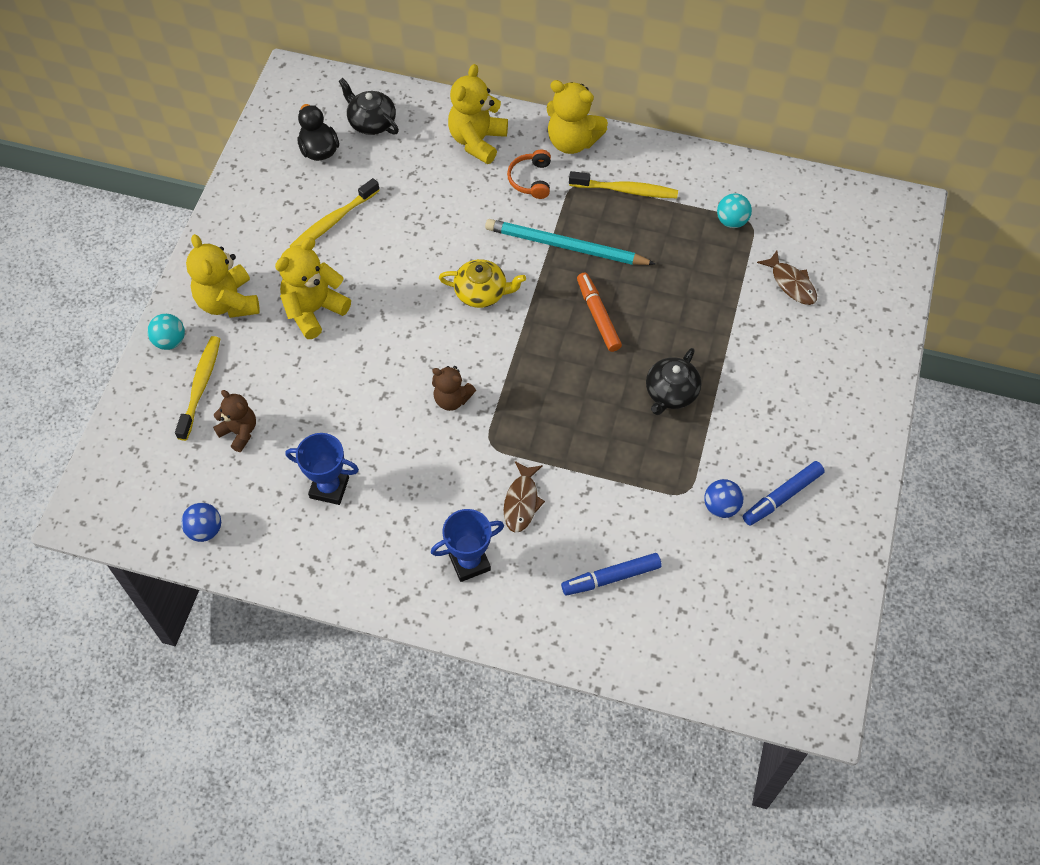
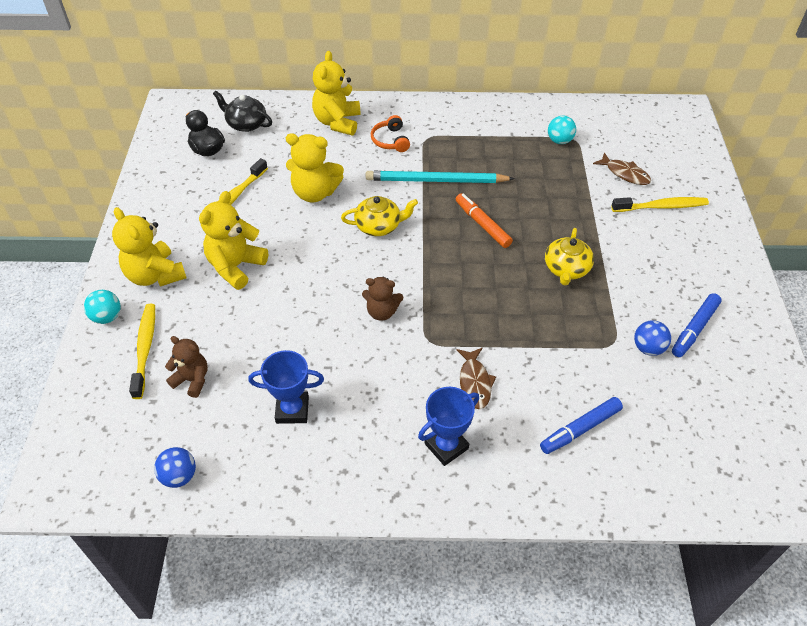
camera: 15 degrees left, 10 degrees down
(572, 141) = (413, 110): yellow teddy bear -> yellow teddy bear (315, 193)
(625, 190) = (468, 135): yellow toothbrush -> yellow toothbrush (661, 207)
(671, 393) = (566, 269): black teapot -> yellow teapot

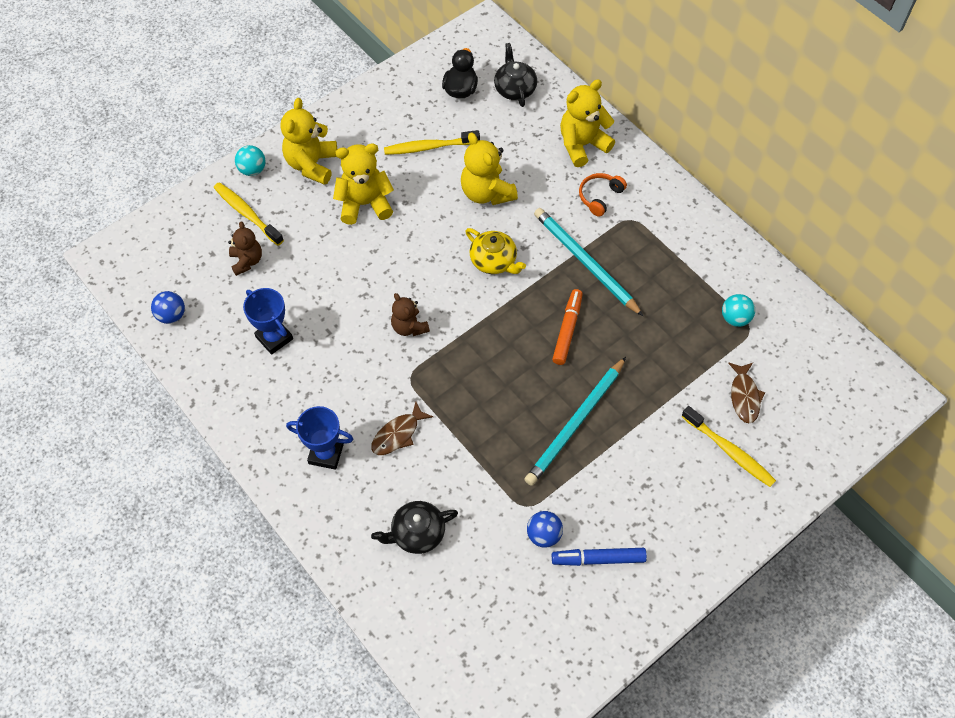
camera: 50 degrees right, 10 degrees up
(145, 349) = (247, 213): yellow toothbrush -> yellow toothbrush turned 90 degrees counterclockwise
(566, 269) = (576, 423): yellow teapot -> turquoise pencil
(580, 429) = (417, 533): blue marker -> black teapot

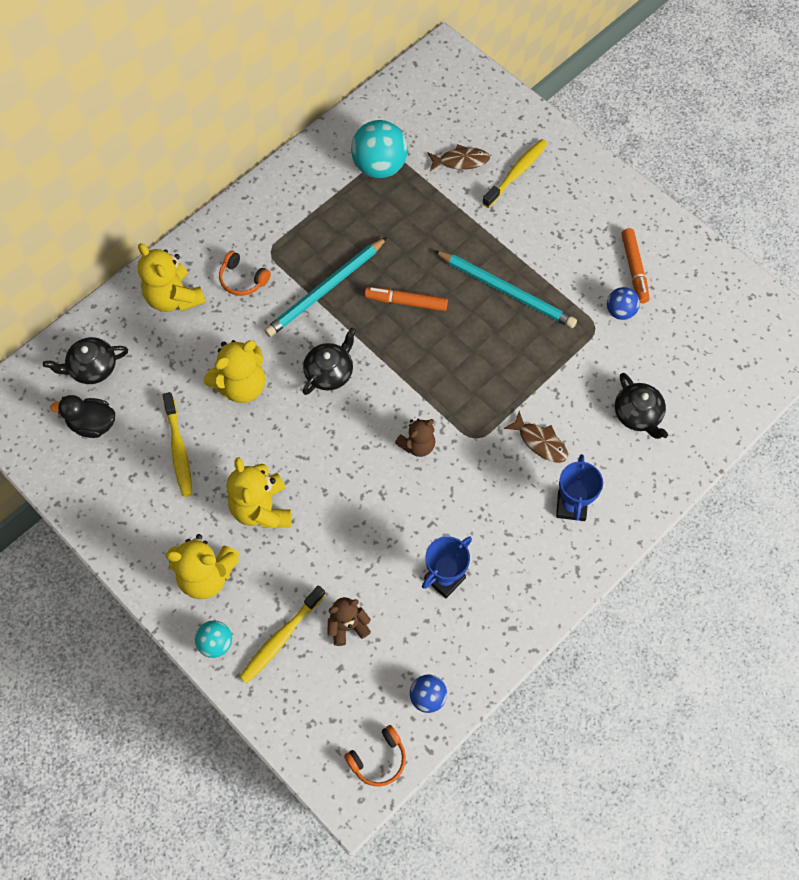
camera: 95 degrees left, 5 degrees up
(130, 276) = (378, 759): none -> orange headphones
(494, 261) = (330, 372): yellow teapot -> black teapot
(598, 559) = (634, 269): blue marker -> orange marker
(735, 318) = (379, 166): turquoise ball -> turquoise ball, size x1.83

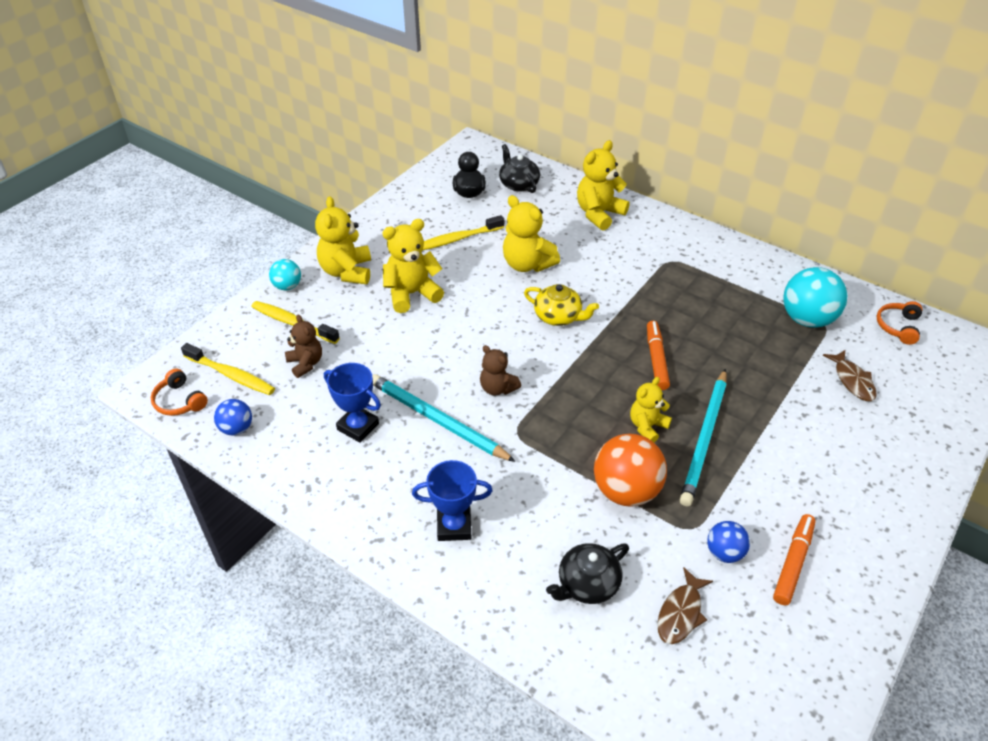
camera: 80 degrees right, 20 degrees down
(242, 279) = (634, 249): orange headphones -> orange headphones (898, 327)
(326, 289) = (646, 302): turquoise pencil -> turquoise pencil (437, 420)
(330, 372) = (558, 316): black teapot -> yellow teapot
(486, 331) = (647, 426): none -> yellow teddy bear
(516, 173) = (865, 430): yellow toothbrush -> yellow toothbrush (231, 375)
(540, 442) = (526, 489): brown fish -> brown fish (681, 613)
(552, 365) = (626, 491): none -> orange ball
(634, 269) = (793, 563): orange marker -> orange marker turned 135 degrees clockwise

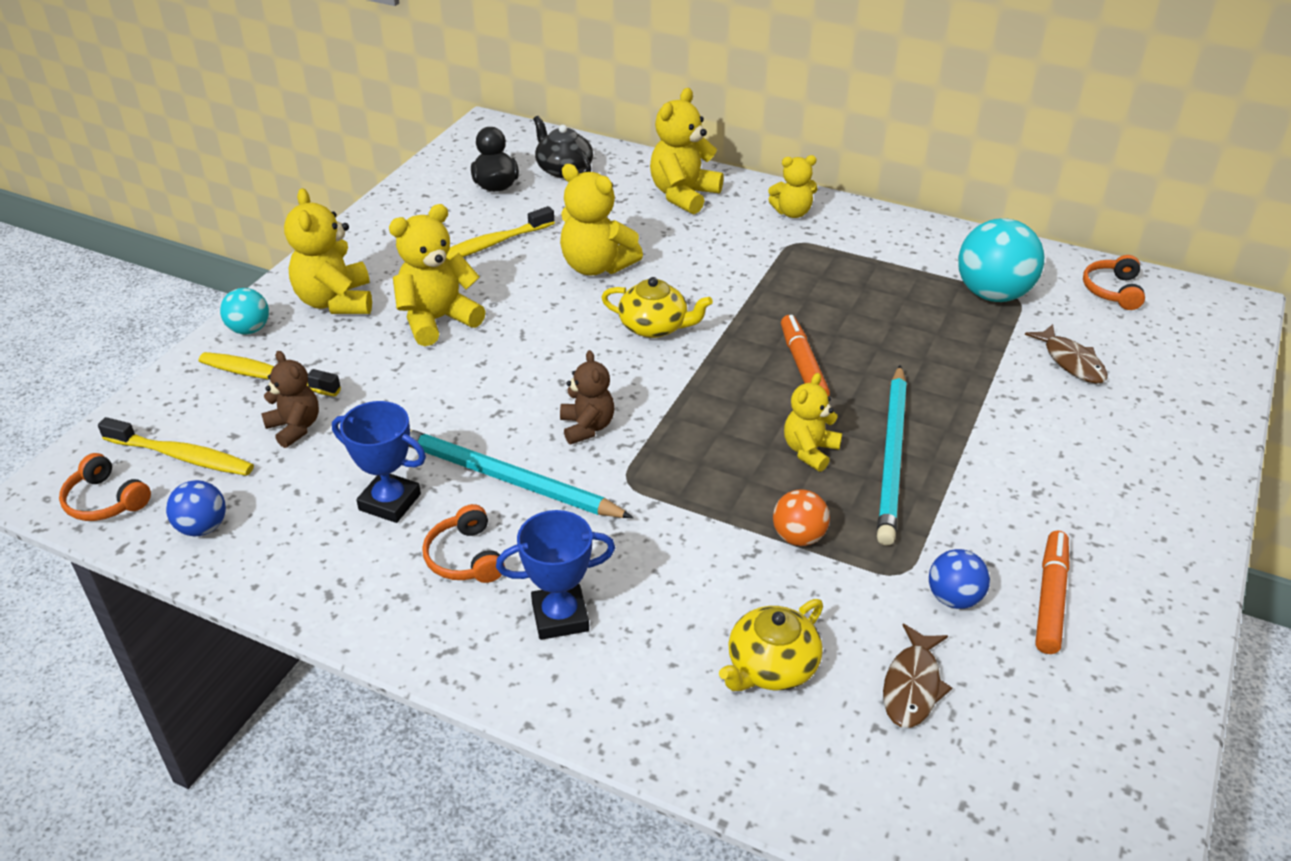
camera: 10 degrees left, 5 degrees down
(400, 474) = (465, 557): none -> orange headphones
(497, 388) = (587, 427): brown teddy bear -> brown teddy bear turned 135 degrees counterclockwise
(587, 584) = (771, 667): black teapot -> yellow teapot
(626, 491) = (798, 537): orange ball -> orange ball, size x0.55
(674, 236) = (792, 212): none -> yellow teddy bear

